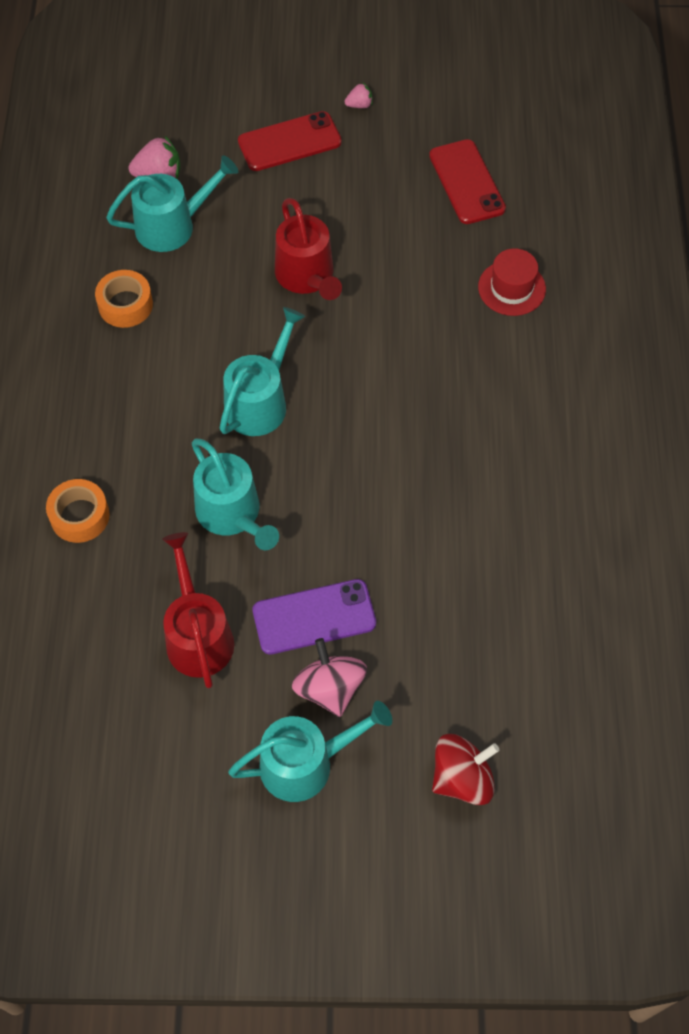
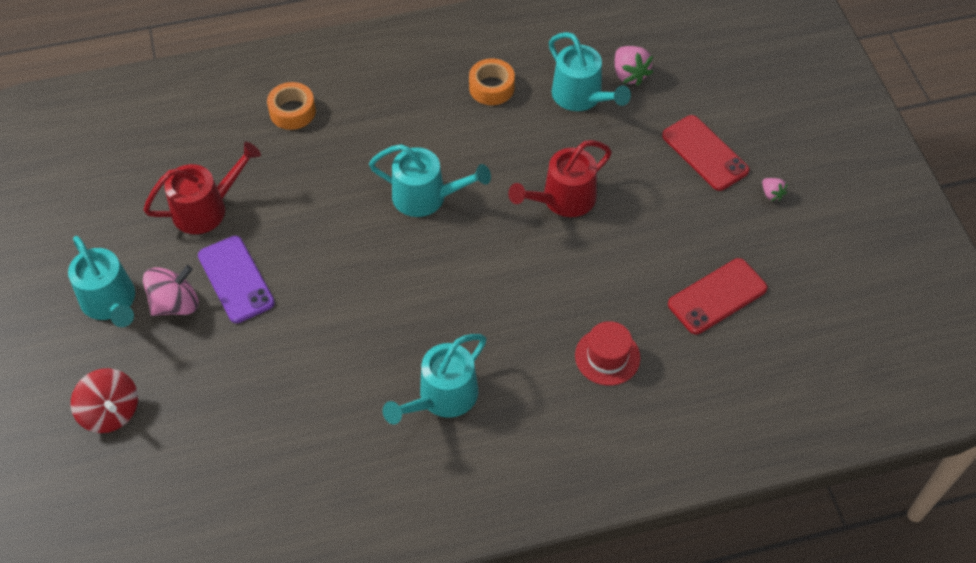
camera: 75 degrees right, 5 degrees down
(232, 514) = (316, 204): turquoise watering can -> turquoise watering can (442, 397)

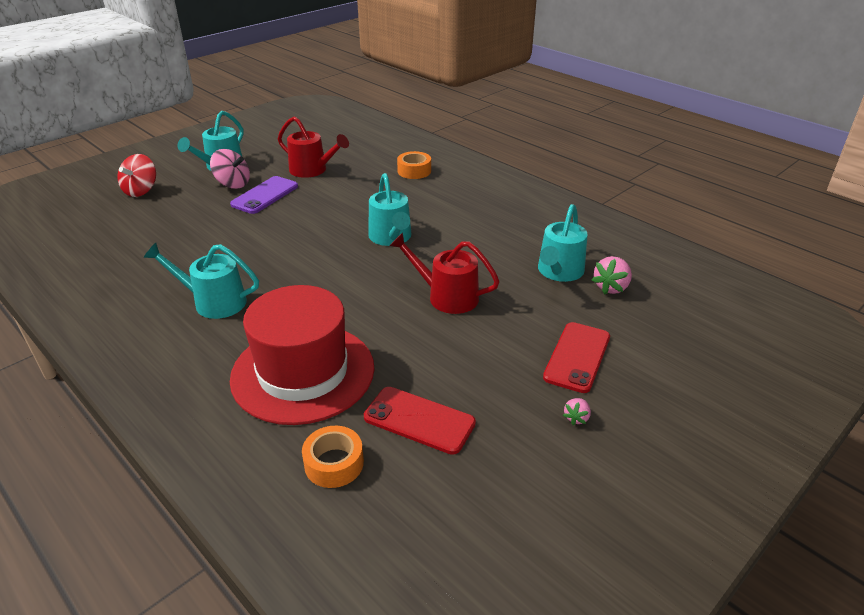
camera: 60 degrees right, 20 degrees down
(491, 87) = (519, 231): orange tape -> orange tape (334, 463)
(607, 356) = (303, 372): red hat -> red hat, size x2.23

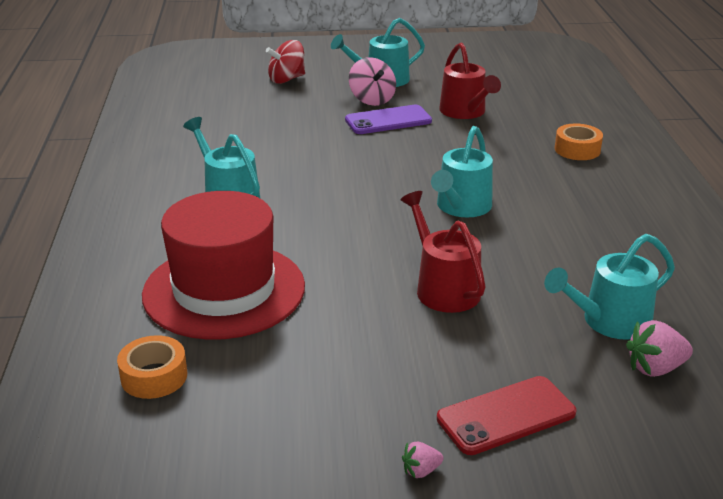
camera: 40 degrees right, 5 degrees down
(419, 420) = (267, 383): red phone -> none

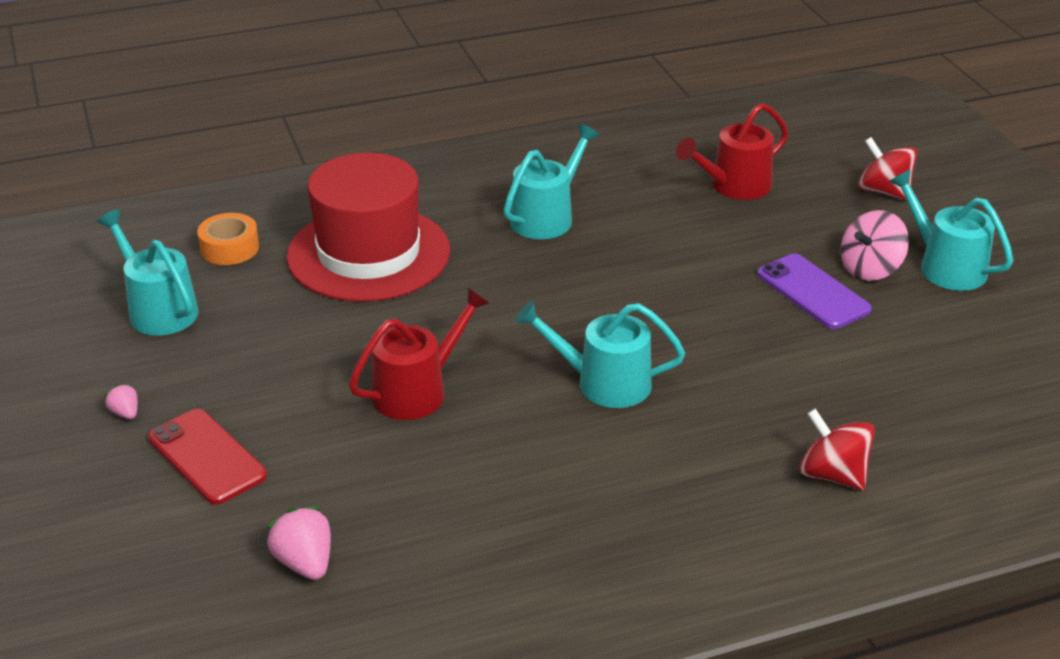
camera: 75 degrees right, 5 degrees up
(465, 112) = (889, 355): red watering can -> red watering can (734, 186)
(577, 149) = (832, 474): orange tape -> red spinning top
(609, 321) = (387, 523): turquoise watering can -> turquoise watering can (158, 309)

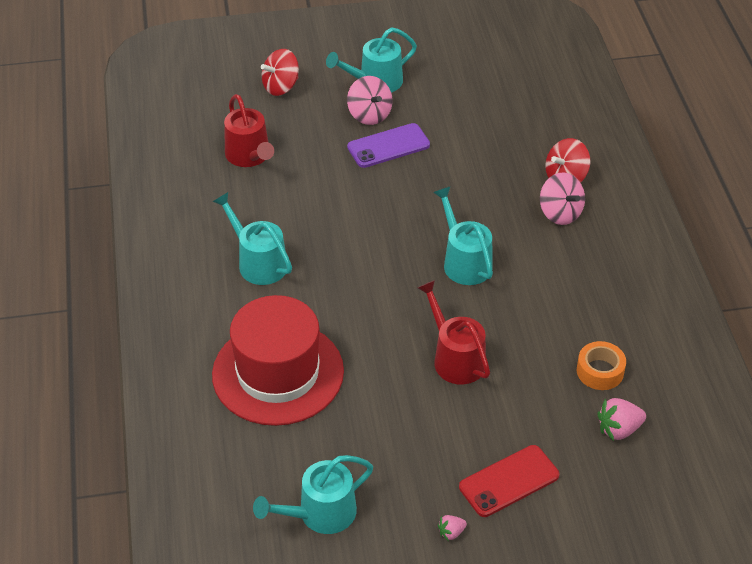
camera: 80 degrees left, 10 degrees up
(229, 248) = (243, 464): orange tape -> orange tape (600, 371)
(604, 383) = (464, 262): turquoise watering can -> turquoise watering can turned 135 degrees clockwise
(746, 473) = (560, 213): none -> pink spinning top

